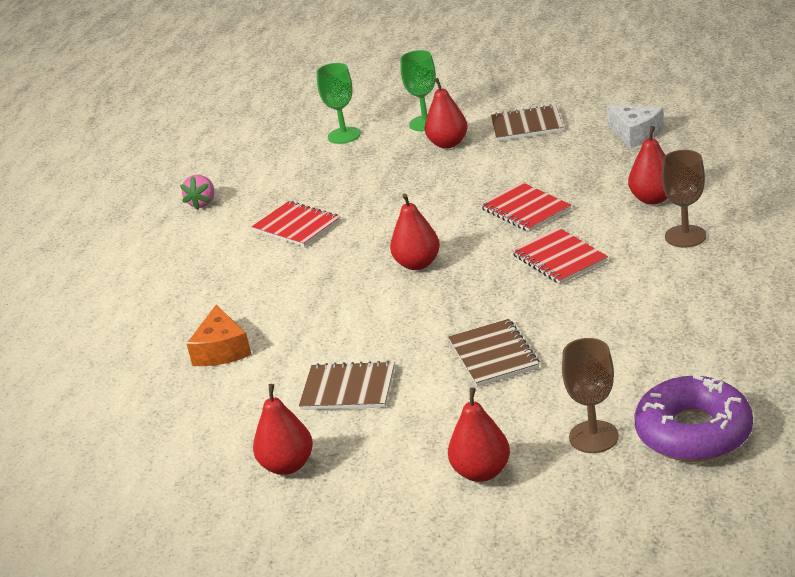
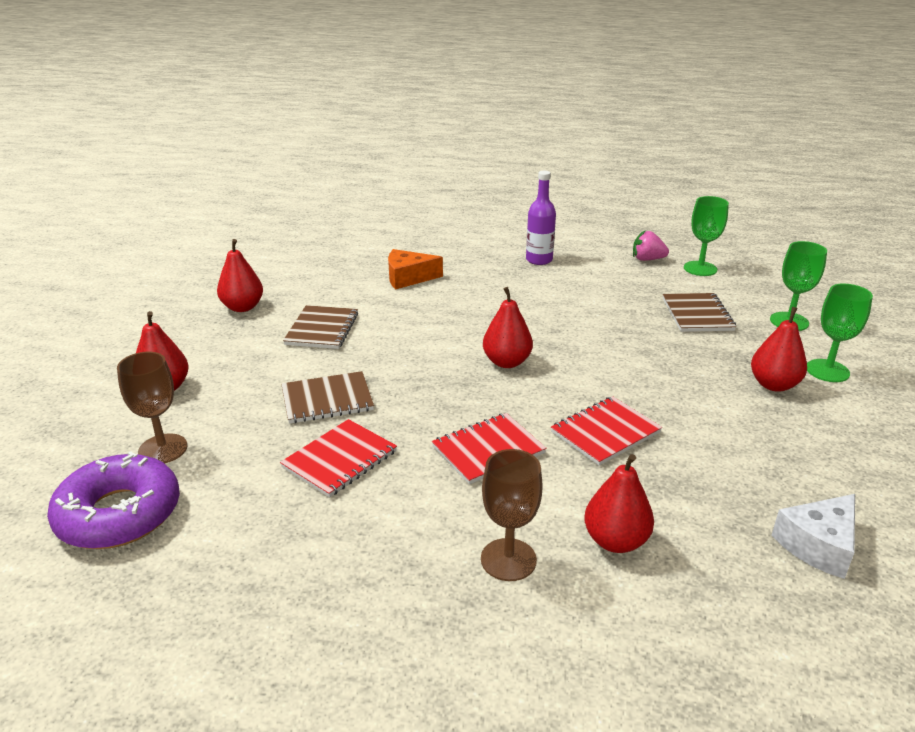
camera: 85 degrees right, 0 degrees up
(189, 266) = (539, 260): none -> purple bottle
(230, 175) = (700, 268): none -> green goblet
(297, 226) = (596, 301): red notebook -> red notebook (340, 459)
(526, 125) = (833, 445): brown notebook -> brown notebook (697, 314)

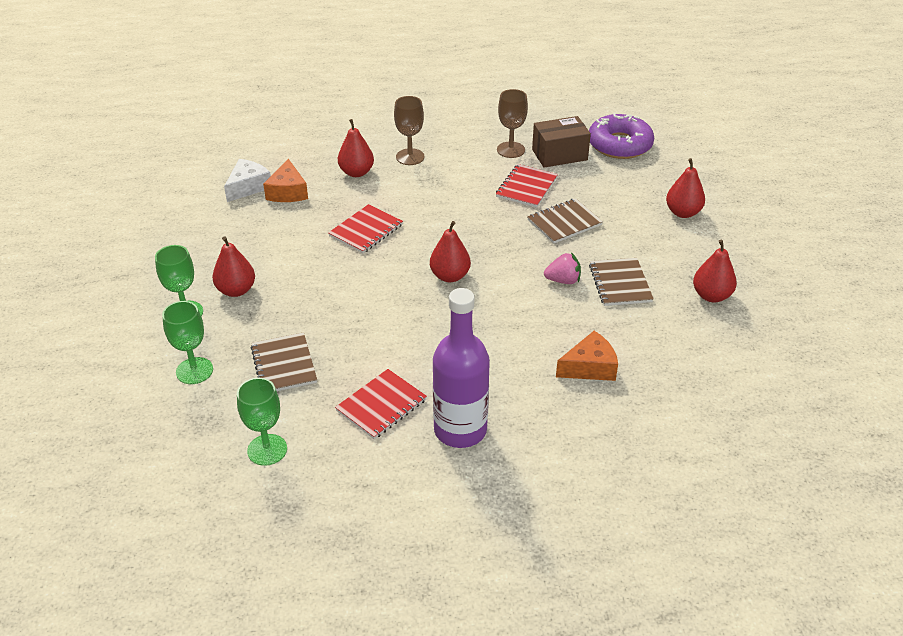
camera: 165 degrees right, 10 degrees up
(163, 449) = (635, 176): brown goblet -> brown goblet (510, 150)
(239, 512) = (559, 155): none -> brown box
(488, 450) = (439, 207): red notebook -> red notebook (381, 405)
(539, 260) = (460, 430): purple bottle -> purple bottle, size x1.63
(647, 259) = (330, 458): pink strawberry -> pink strawberry (563, 280)
(740, 521) = (288, 192): none -> orange cheese

